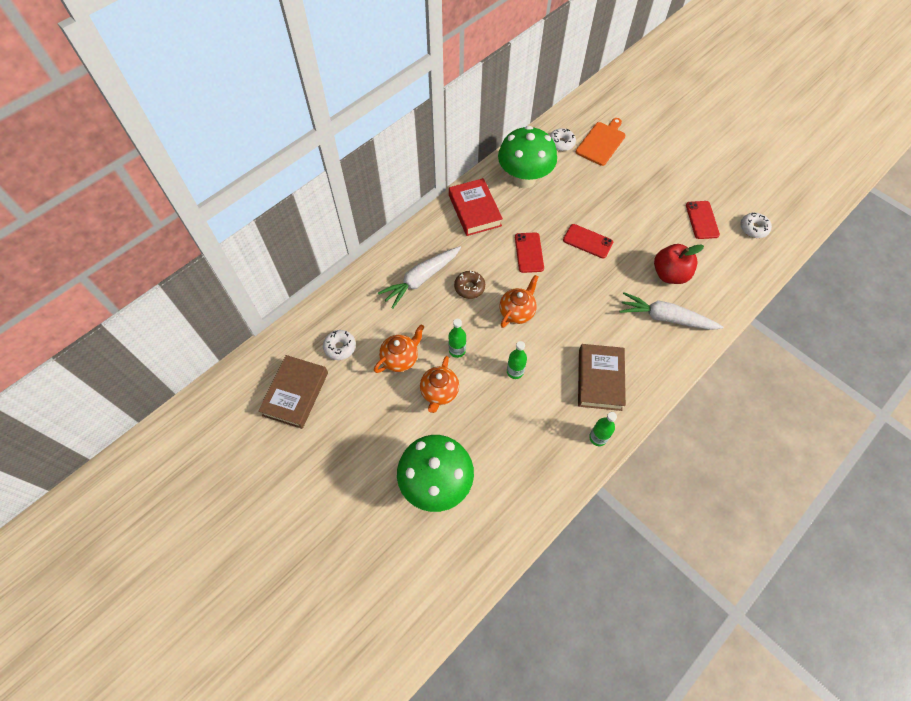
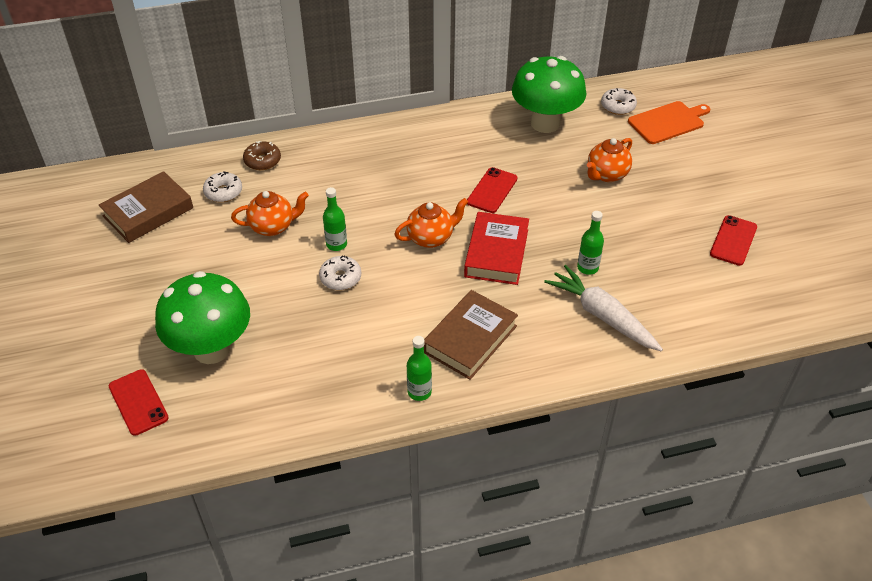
camera: 30 degrees right, 15 degrees down
(421, 279) = (355, 168): white carrot -> none
(439, 392) = (285, 272): orange teapot -> orange teapot (606, 175)
(469, 287) = (399, 195): brown donut -> brown donut (262, 161)
(475, 210) = (465, 131): red book -> red book (496, 253)
(515, 371) = (381, 289): green bottle -> green bottle (587, 267)
(587, 241) = (570, 206): red phone -> red phone (138, 402)
(669, 274) = (644, 276): red apple -> none
(753, 228) = (797, 275): white donut -> white donut (340, 278)

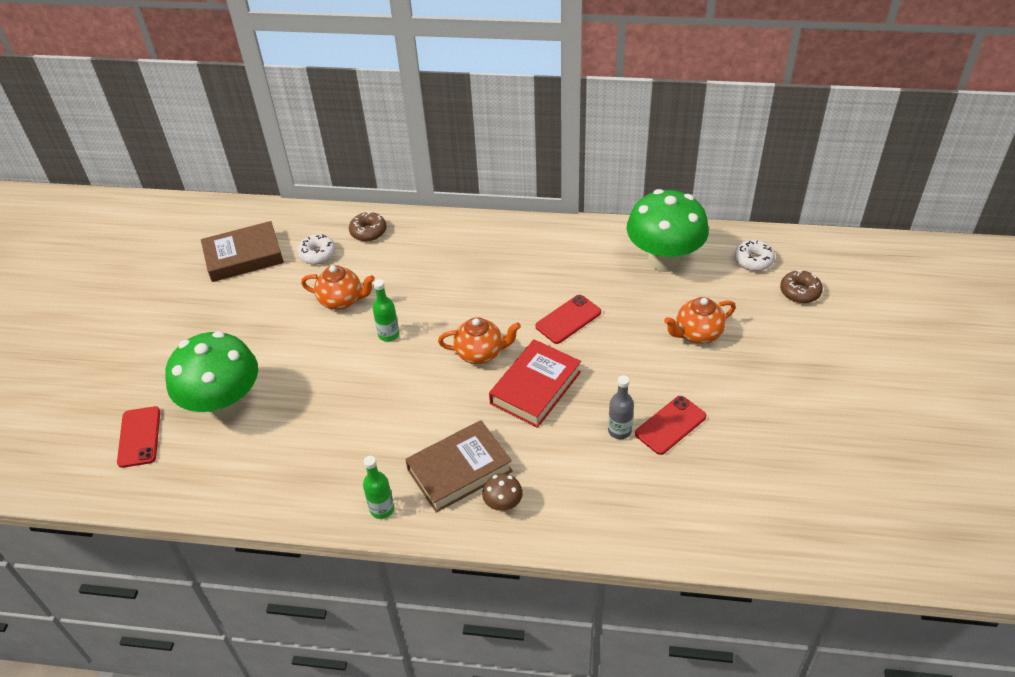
camera: 25 degrees right, 0 degrees up
(340, 278) = (374, 370): white donut -> none
(525, 355) = (503, 505): none -> brown mushroom
(587, 267) = (619, 431): green bottle -> grey bottle
(602, 316) = (605, 488): white carrot -> none
(668, 122) = (800, 292): orange cutting board -> brown donut
(733, 240) = (797, 447): red phone -> red phone (670, 425)

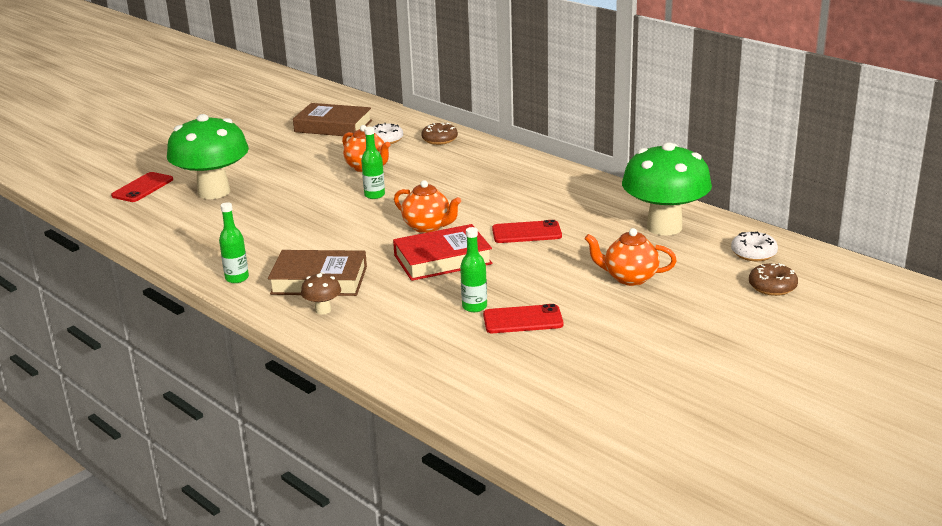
camera: 35 degrees right, 20 degrees down
(619, 431) = (474, 307): grey bottle -> green bottle

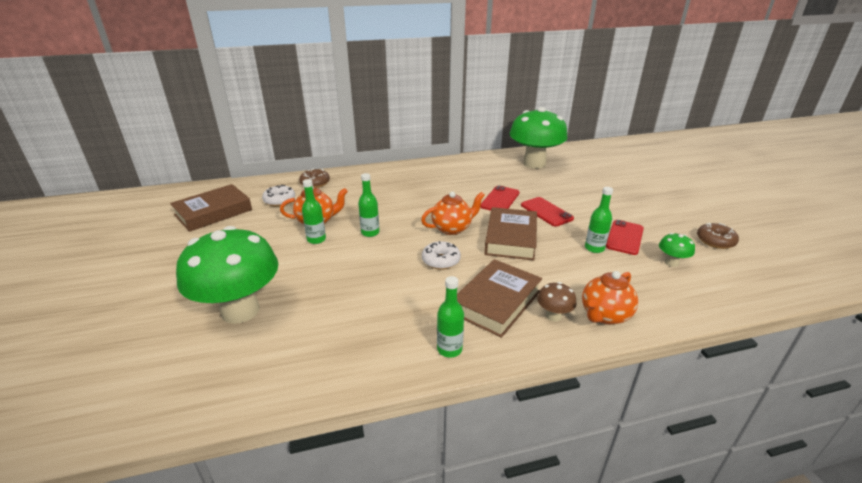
camera: 60 degrees left, 5 degrees up
(142, 188) = (148, 359): red phone -> red phone (546, 212)
(337, 179) = (316, 239): none -> green bottle
(442, 259) = (511, 238): red book -> brown book
(493, 356) = (671, 263): none -> green mushroom
(629, 278) = (590, 191): orange teapot -> orange teapot (604, 315)
(753, 253) = (586, 155): white donut -> white donut (441, 260)
(772, 287) = (627, 163): brown donut -> brown donut (715, 241)

